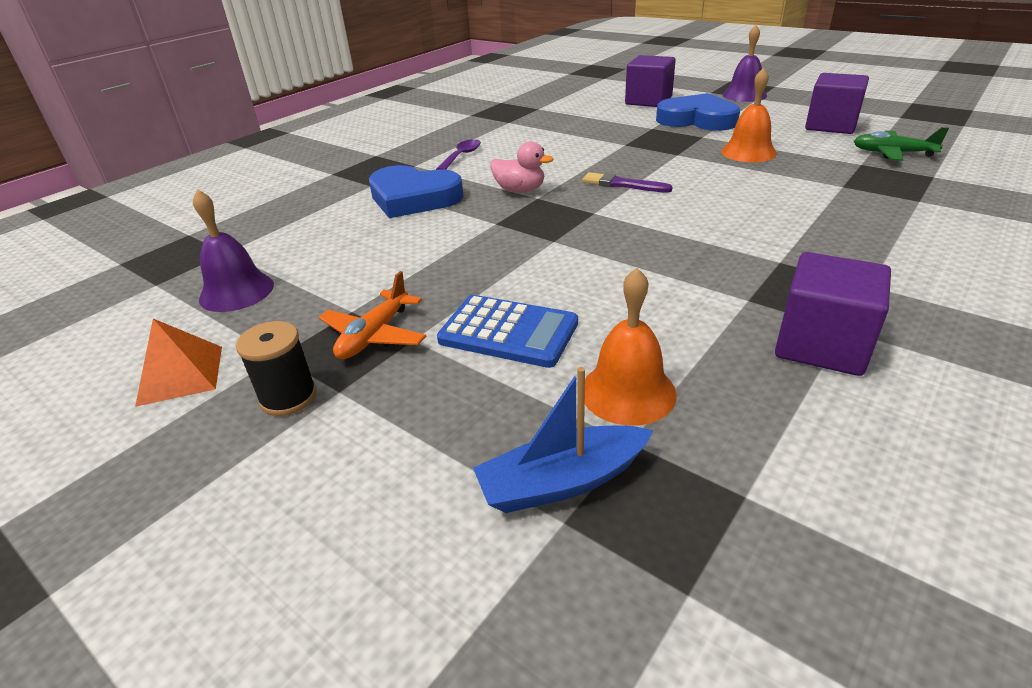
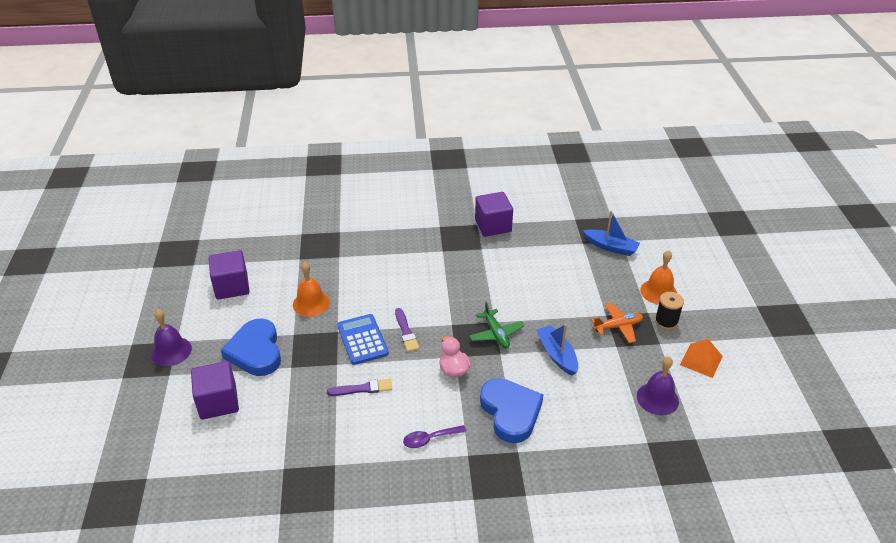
camera: 135 degrees left, 5 degrees up
(426, 257) = (557, 355): none -> blue boat
(508, 332) = (571, 294): blue calculator -> blue calculator (362, 340)
(572, 146) = (362, 389): none -> purple brush
(628, 392) = (564, 252): orange bell -> orange bell (658, 292)
(892, 153) = (273, 252): green plane -> green plane (496, 334)

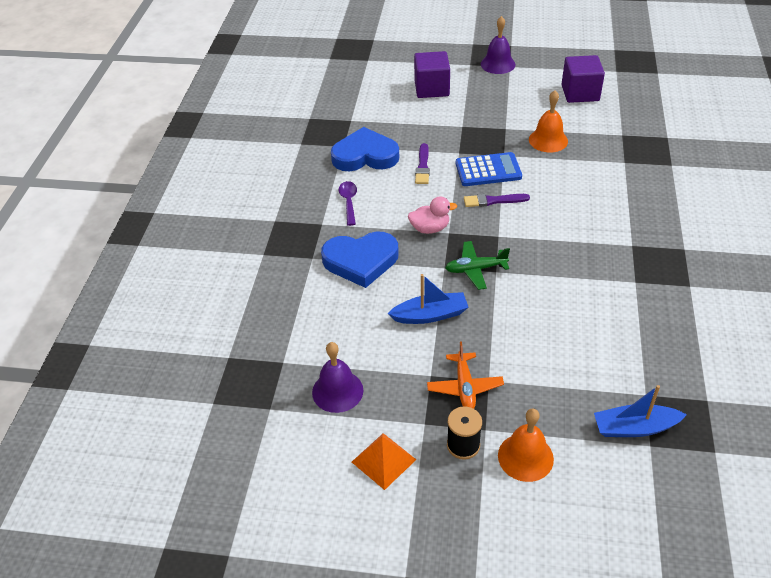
camera: 105 degrees right, 5 degrees up
(255, 351) = (487, 107): blue heart -> blue heart (365, 156)
(493, 226) = (686, 301): purple cube -> none
(611, 247) = (634, 428): blue boat -> blue boat turned 45 degrees clockwise

